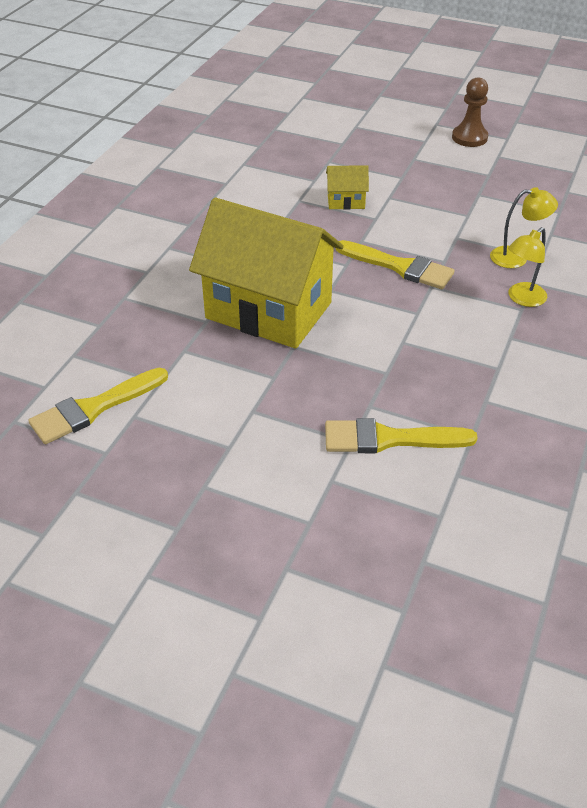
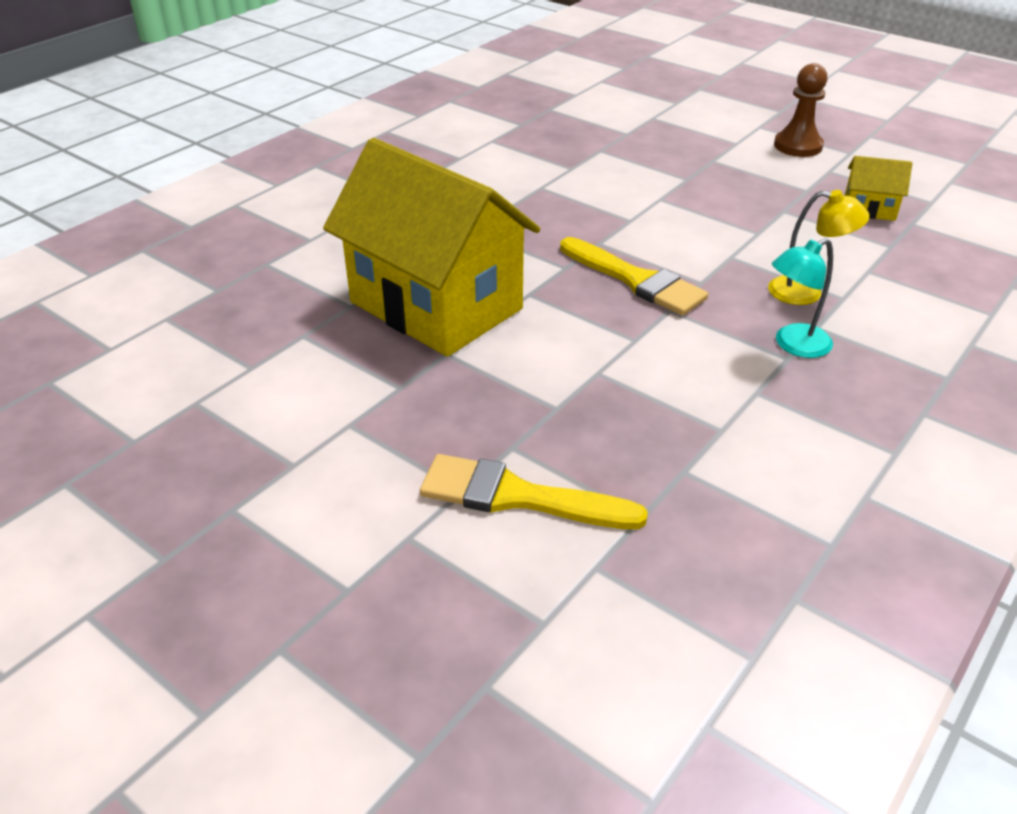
camera: 15 degrees right, 5 degrees down
(94, 408) = (152, 384): yellow brush -> none
(346, 201) = (600, 196): yellow house -> yellow house (869, 209)
(522, 299) = (793, 345): yellow lamp -> turquoise lamp

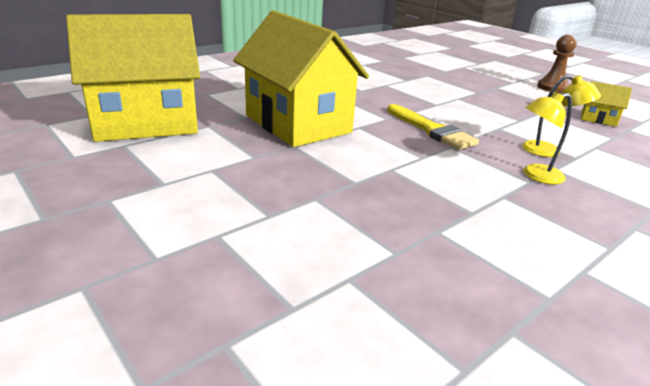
camera: 10 degrees right, 10 degrees down
(205, 350) = (146, 123): none -> yellow house
(519, 497) = (308, 226): yellow brush -> none
(793, 345) = (535, 175): turquoise lamp -> yellow lamp

